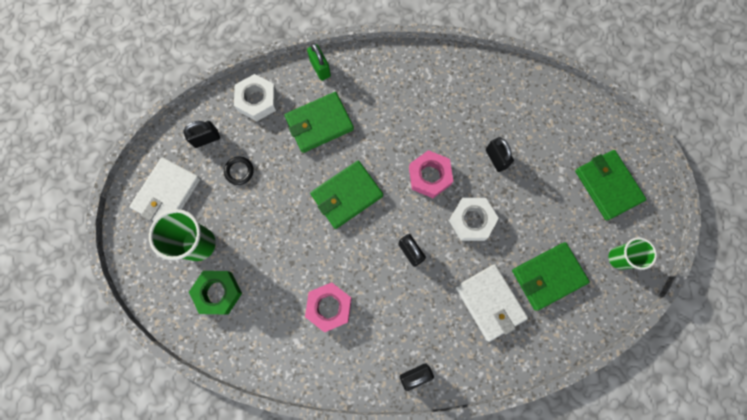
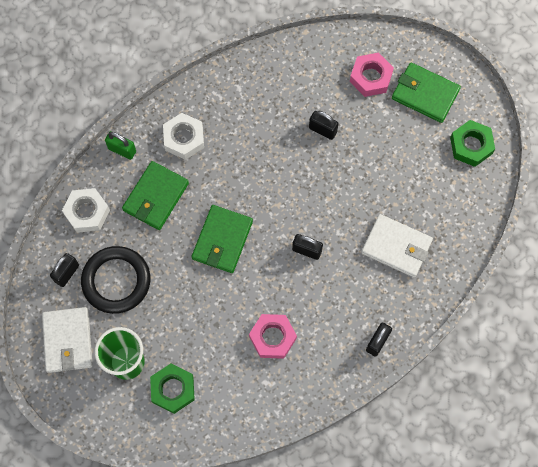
camera: 35 degrees left, 5 degrees down
(239, 171) = (116, 281): black ring -> black ring, size x2.29
(429, 176) = (279, 179): pink nut -> pink nut (371, 77)
(471, 220) = (338, 192): white nut -> white nut (184, 138)
(548, 276) = (427, 196): green wallet -> none
(618, 258) = (471, 146): green cup -> green nut

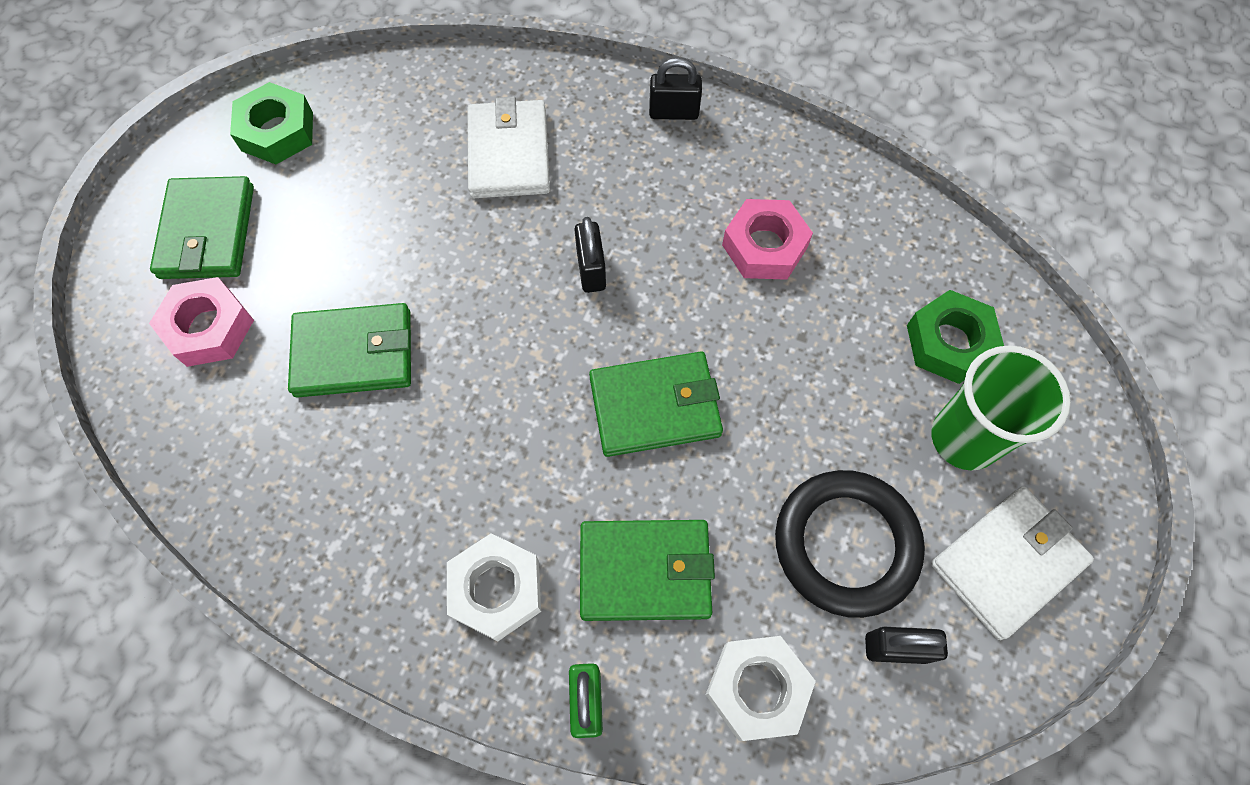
camera: 120 degrees left, 5 degrees down
(322, 130) = (354, 353): black padlock -> green wallet

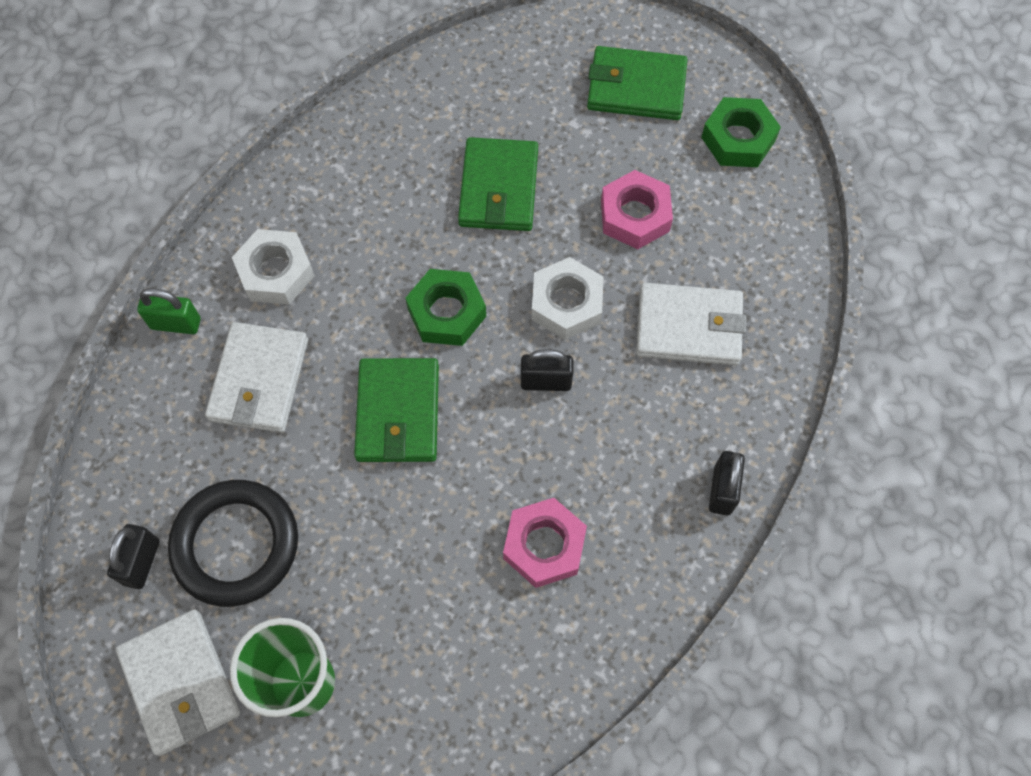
camera: 100 degrees right, 0 degrees up
(209, 328) = (543, 89): pink nut -> pink nut (635, 215)
(645, 571) = (259, 380): green wallet -> white wallet
(757, 688) = (146, 445): white nut -> white nut (566, 303)
(949, 342) = (402, 701): green nut -> green nut (447, 312)

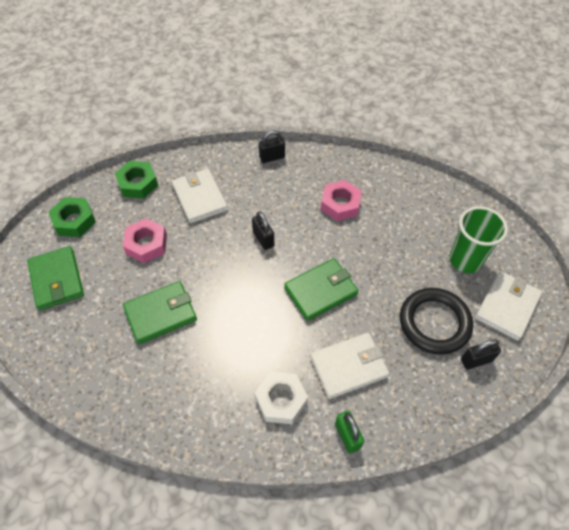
camera: 120 degrees left, 10 degrees down
(447, 312) = (252, 299): green nut -> green nut (138, 183)
(566, 303) = (216, 250): white nut -> none

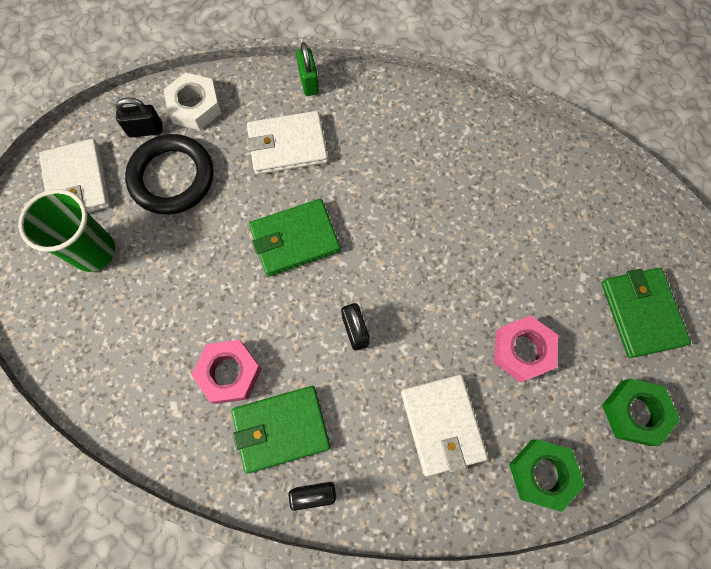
camera: 170 degrees left, 15 degrees up
(161, 314) = (499, 242): green wallet -> green wallet (281, 429)
(281, 400) = (369, 124): white nut -> white nut (195, 106)
(507, 307) = (77, 182): white wallet -> white wallet turned 60 degrees counterclockwise

